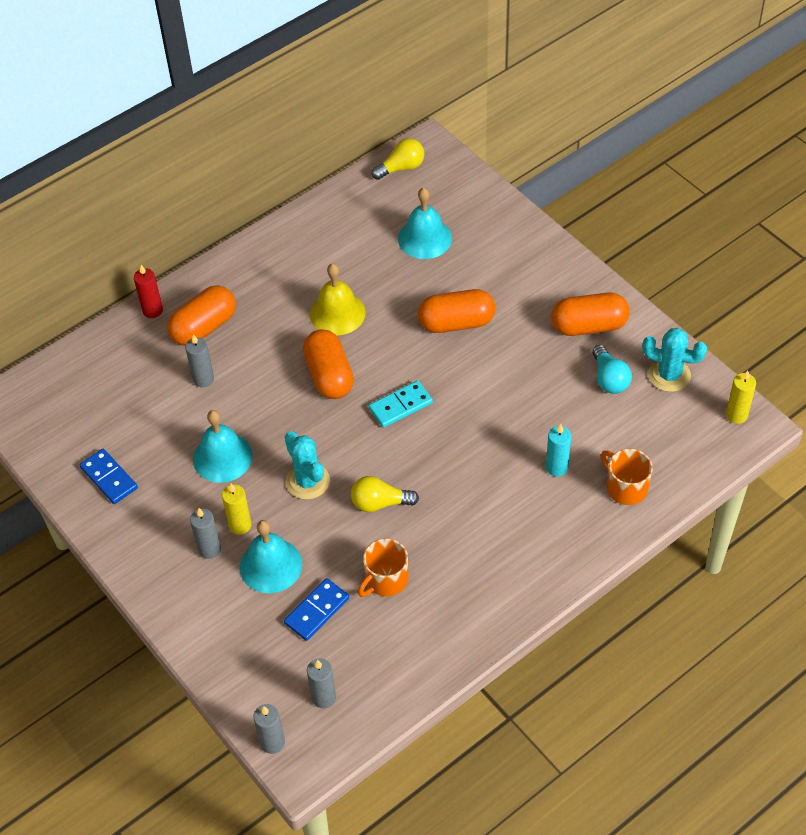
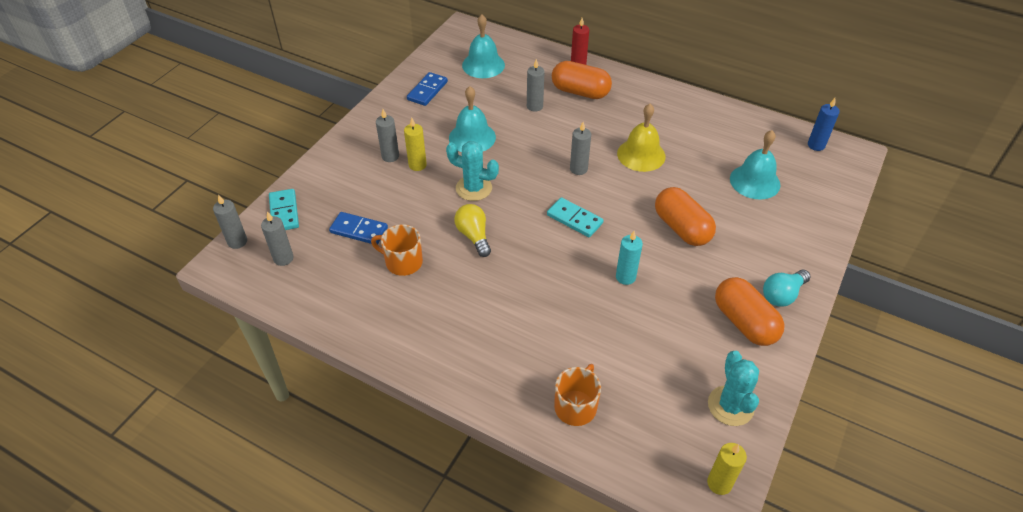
camera: 65 degrees right, 5 degrees down
(247, 683) = (284, 212): none -> turquoise domino
(271, 565) = (389, 192): turquoise bell -> turquoise bell (483, 65)
(308, 481) = (473, 188): turquoise cactus -> turquoise cactus turned 75 degrees clockwise
(329, 375) = (578, 169): orange capsule -> grey candle
(401, 168) = (816, 145): yellow light bulb -> blue candle
(556, 467) = (570, 344): turquoise candle -> turquoise candle (625, 277)
(609, 379) = (693, 356): turquoise light bulb -> turquoise light bulb (782, 295)

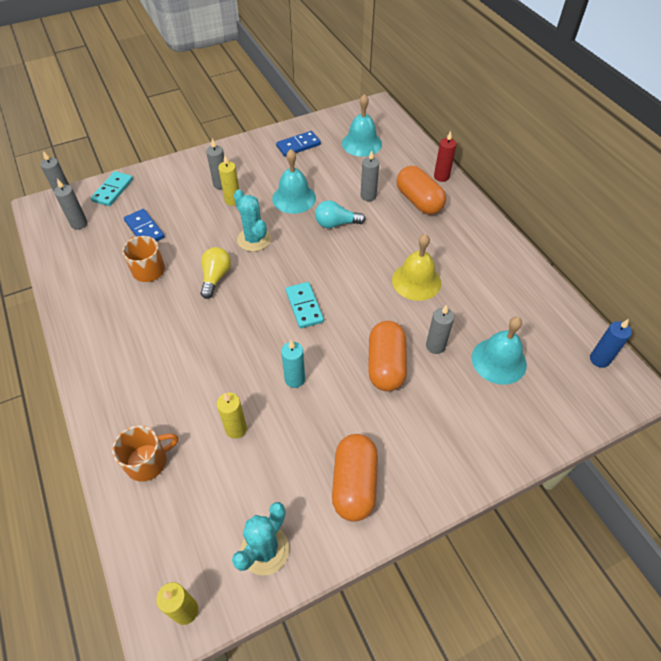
camera: 35 degrees right, 5 degrees up
(578, 169) = (350, 266): grey candle -> grey candle (435, 346)
(619, 339) = (236, 429): none -> yellow candle
(782, 295) = (415, 482): turquoise light bulb -> turquoise light bulb (336, 224)

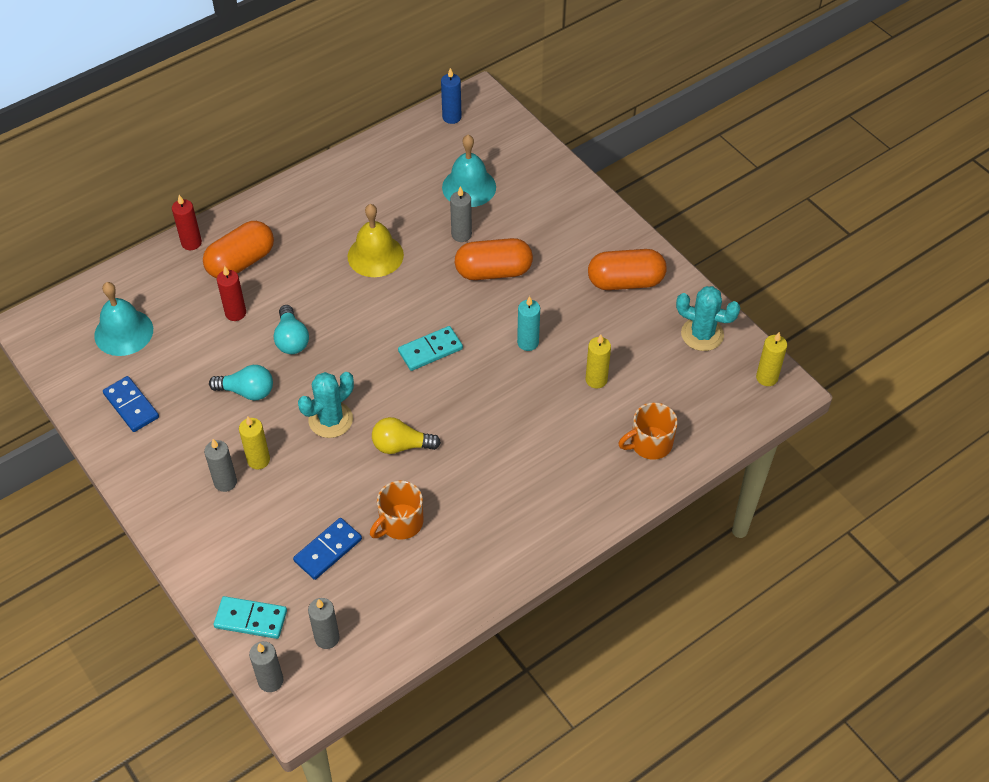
camera: 100 degrees left, 0 degrees up
(147, 461) = (650, 443): orange mug -> orange mug turned 75 degrees counterclockwise
(294, 198) = (247, 391): turquoise bell -> turquoise light bulb
(368, 196) = (235, 313): grey candle -> red candle

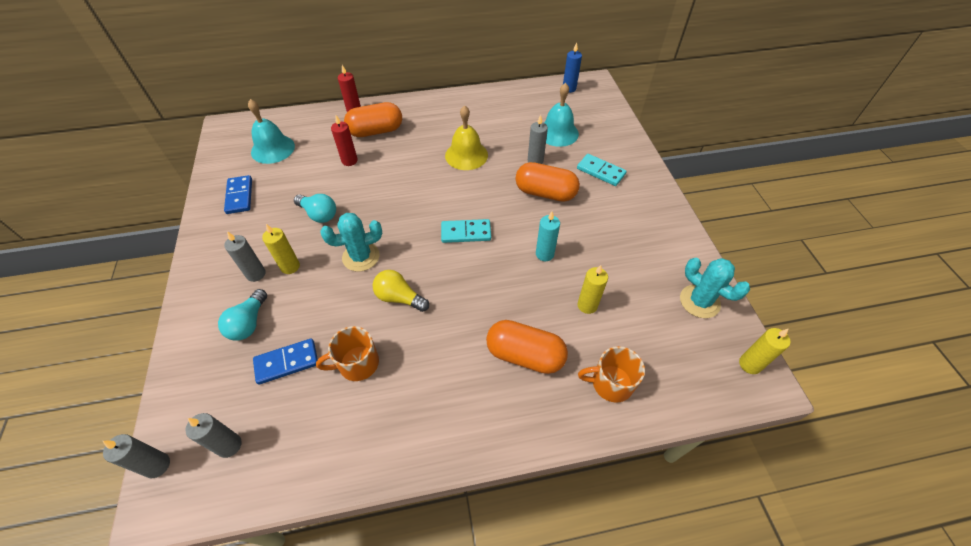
camera: 25 degrees right, 0 degrees up
(251, 619) = (187, 397): turquoise domino -> turquoise domino (600, 171)
(291, 339) = (373, 190): turquoise light bulb -> turquoise light bulb (249, 323)
(625, 282) = (648, 235): orange capsule -> orange capsule (525, 355)

